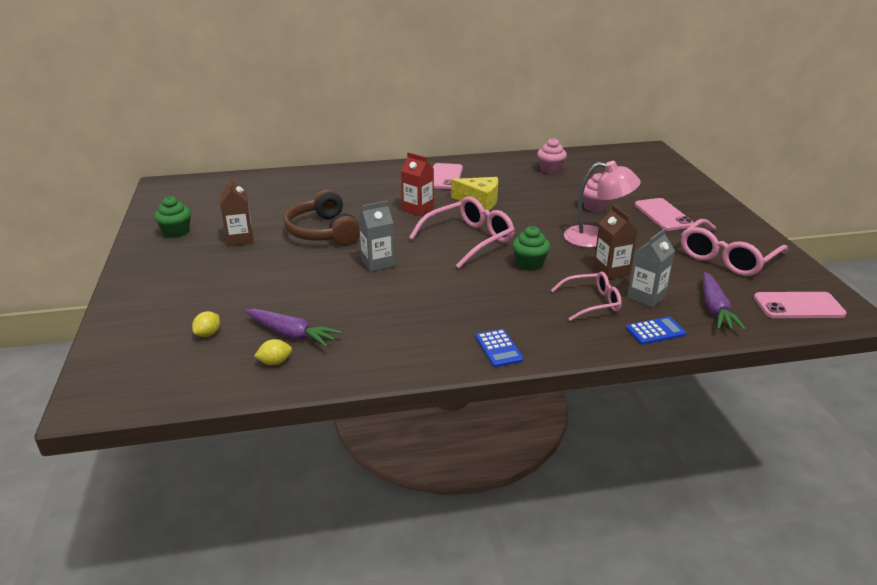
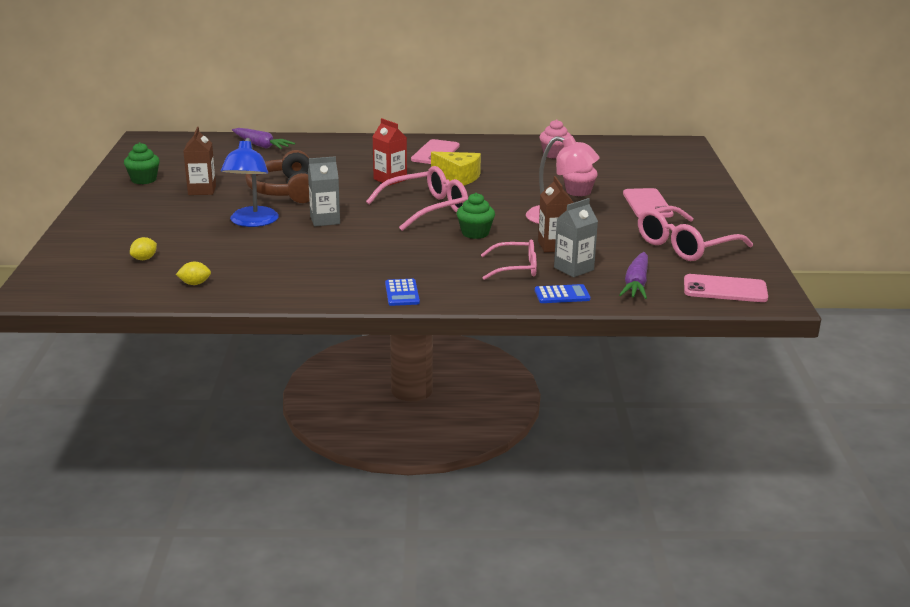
camera: 10 degrees right, 5 degrees down
(291, 334) = (218, 266): purple carrot -> purple carrot (261, 145)
(305, 273) = (252, 222): none -> blue lamp

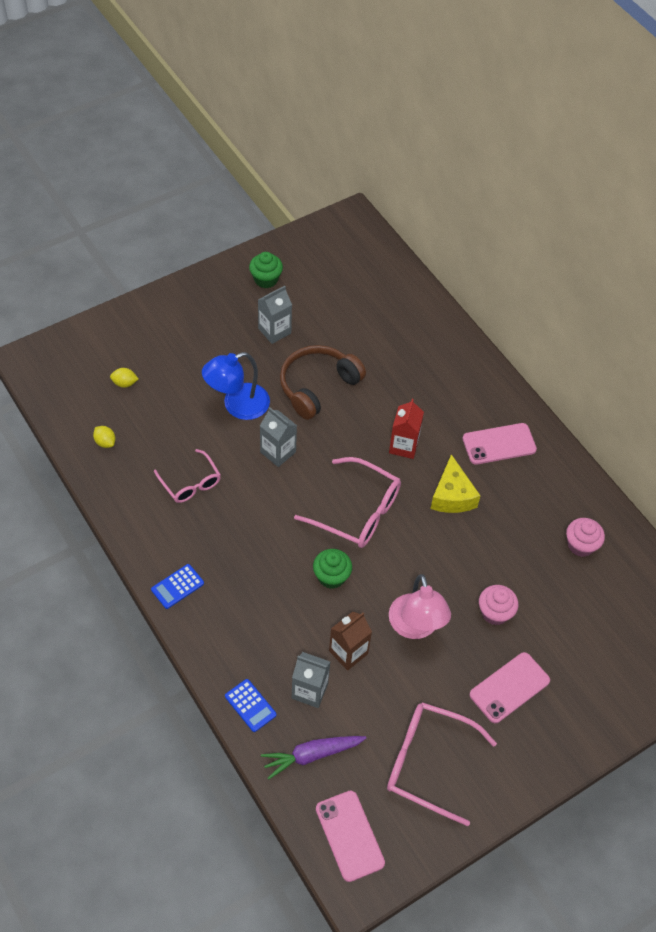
camera: 55 degrees right, 30 degrees up
(202, 190) = (274, 331): brown carton -> grey carton
(261, 145) = (405, 304): purple carrot -> none
(516, 268) = (280, 645): pink glasses -> pink glasses (191, 483)

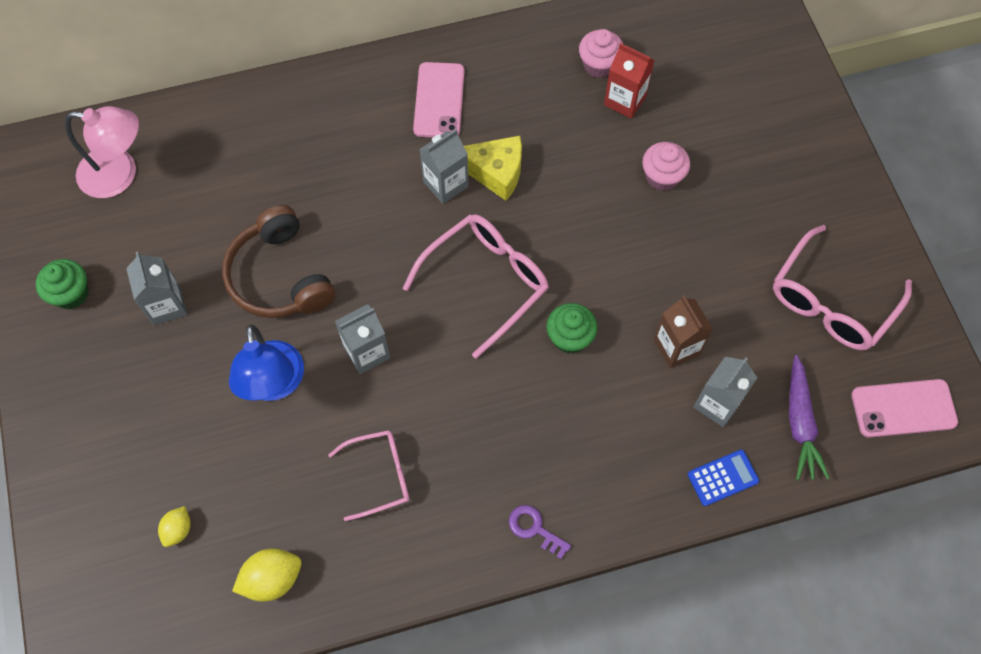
camera: 70 degrees left, 10 degrees up
(105, 442) = (272, 579): yellow lemon -> yellow lemon, size x1.62
(177, 586) = (534, 529): blue calculator -> purple key
(403, 446) = (407, 203): red carton -> red carton (625, 100)
(415, 627) = (660, 264): pink lamp -> pink lamp (120, 174)
(429, 466) = (445, 184): none -> grey carton
(509, 687) = (757, 192): pink phone -> none

